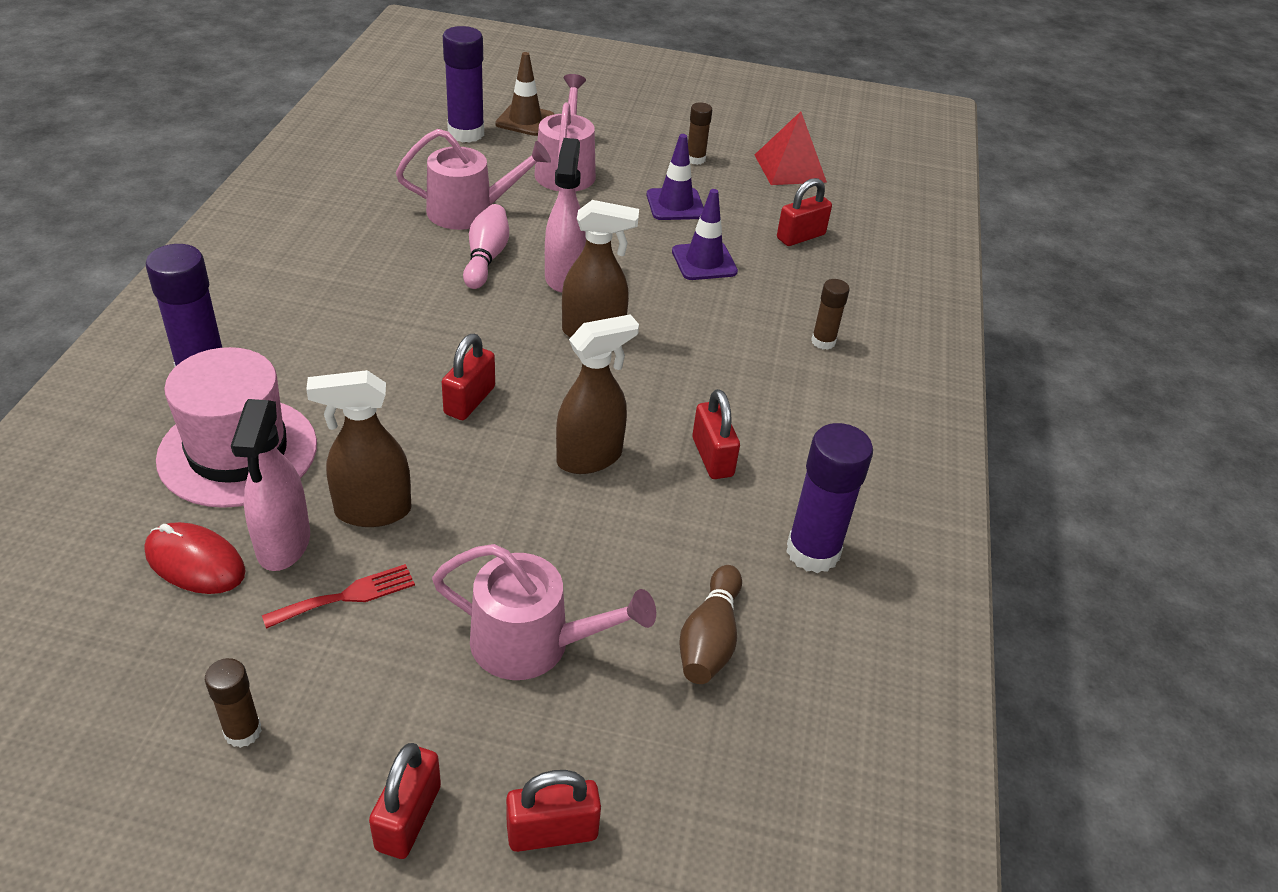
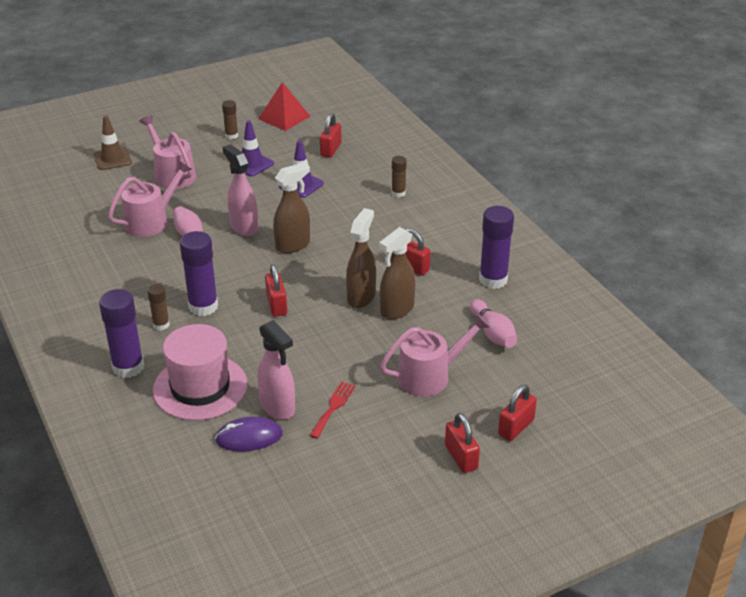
camera: 35 degrees left, 5 degrees down
(195, 562) = (249, 437): red mouse -> purple mouse
(243, 731) = (360, 475): brown glue stick -> brown glue stick (161, 325)
(372, 511) = (297, 372): brown spray bottle -> brown spray bottle (396, 310)
(466, 133) = (89, 182): purple glue stick -> purple glue stick (203, 306)
(709, 639) = (493, 333): brown bowling pin -> pink bowling pin

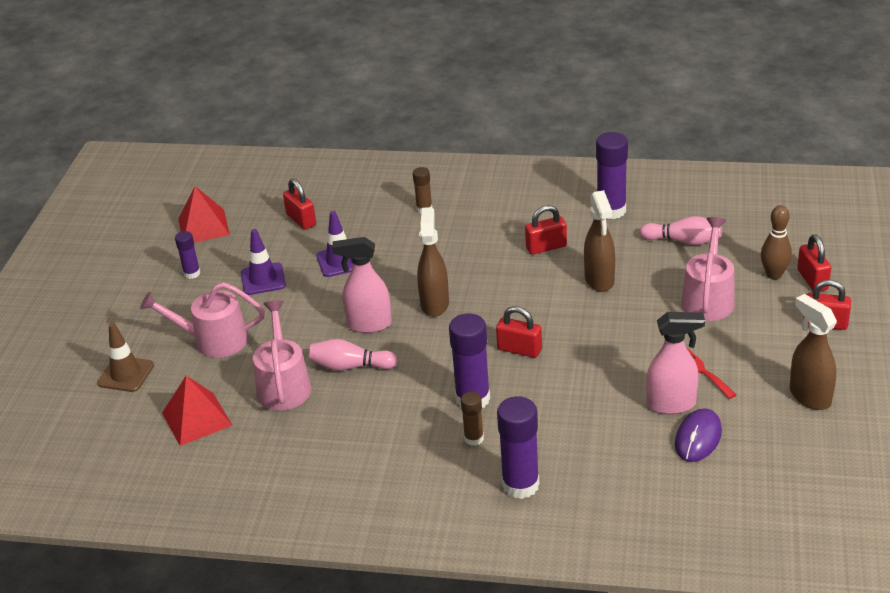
camera: 50 degrees left, 0 degrees up
(92, 203) = (197, 419): none -> red pyramid
(200, 387) = (598, 445): pink hat -> none
(231, 136) = (192, 273): brown glue stick -> purple glue stick
(361, 297) = (560, 293): brown spray bottle -> brown spray bottle (809, 396)
(499, 401) = (774, 274): none -> brown bowling pin

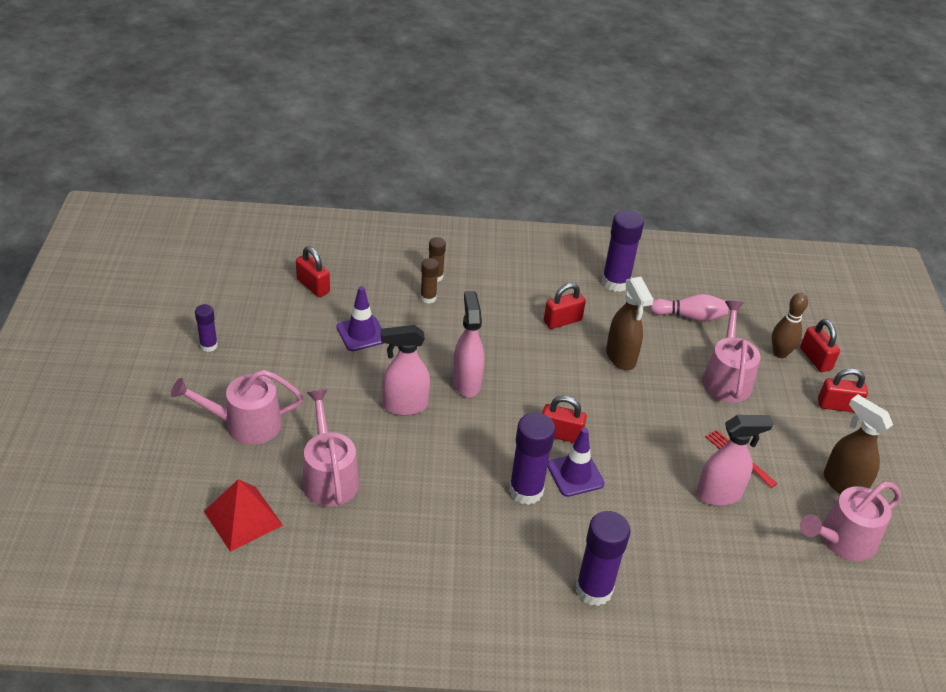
camera: 15 degrees left, 5 degrees up
(126, 374) = (156, 465): brown traffic cone -> none
(203, 226) = (212, 292): red pyramid -> none
(263, 279) = (285, 353): purple traffic cone -> purple traffic cone (575, 475)
(350, 366) = (395, 454): pink bowling pin -> none
(434, 304) = (466, 382): brown spray bottle -> pink spray bottle
(474, 438) = (536, 536): brown glue stick -> brown glue stick (428, 298)
(698, 438) = (752, 532): purple mouse -> none
(794, 447) = (842, 540): none -> pink watering can

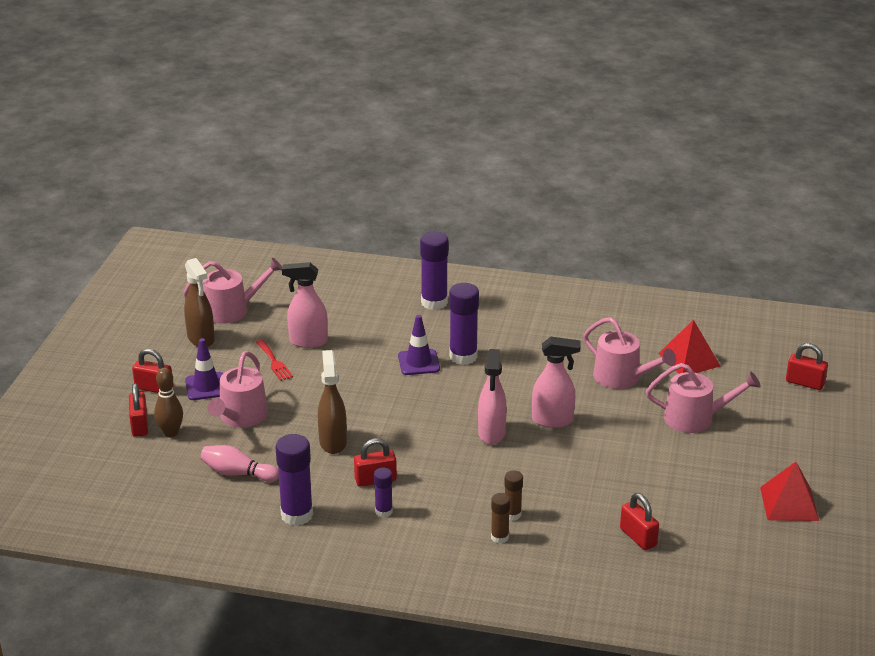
camera: 165 degrees left, 10 degrees down
(165, 330) = (789, 503): none -> red pyramid
(209, 346) = (741, 485): purple glue stick -> purple glue stick (383, 511)
(329, 477) = (622, 378): pink watering can -> pink watering can turned 45 degrees counterclockwise
(361, 333) = (588, 484): purple traffic cone -> purple traffic cone (206, 386)
(560, 434) = (419, 389): red padlock -> red padlock (805, 383)

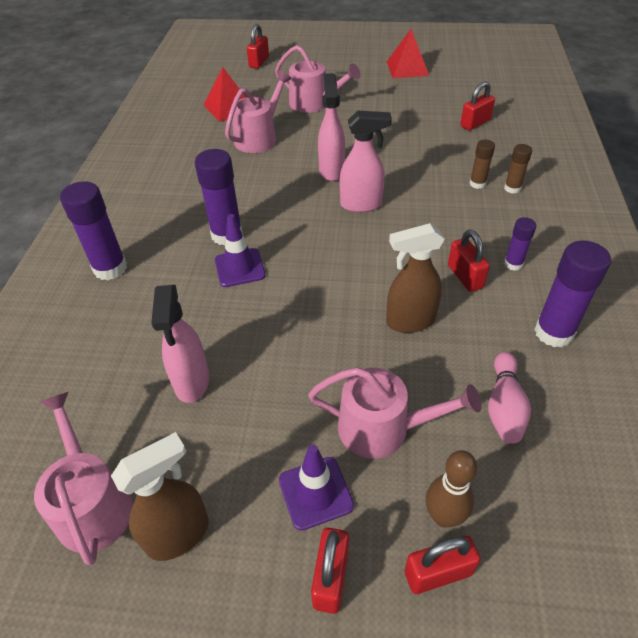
camera: 95 degrees left, 15 degrees up
(274, 362) = (245, 413): red fork -> none
(695, 418) = (313, 103): pink watering can -> pink watering can turned 120 degrees clockwise

